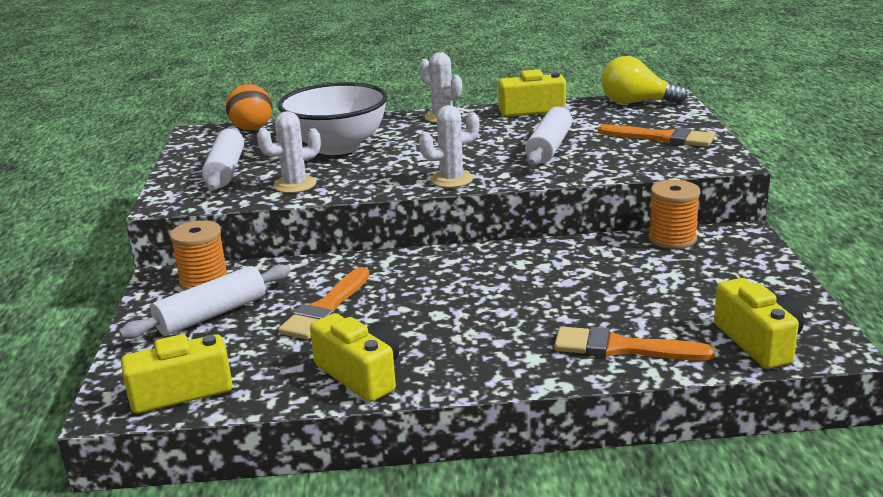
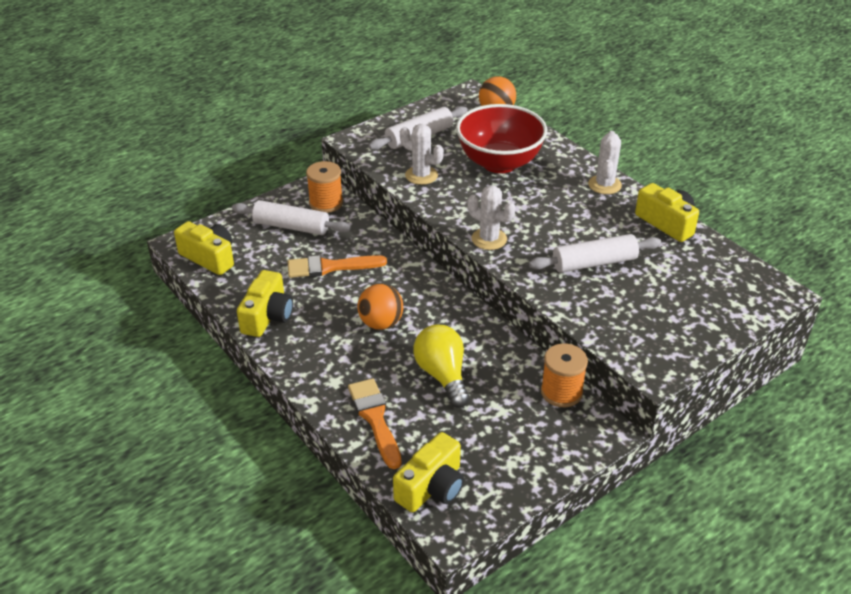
camera: 55 degrees right, 15 degrees up
(337, 147) = (499, 163): white bowl -> red bowl
(465, 303) = (381, 323): none -> orange ball
(636, 103) = (746, 276): yellow light bulb -> yellow light bulb (442, 375)
(662, 138) = (675, 318): orange brush -> none

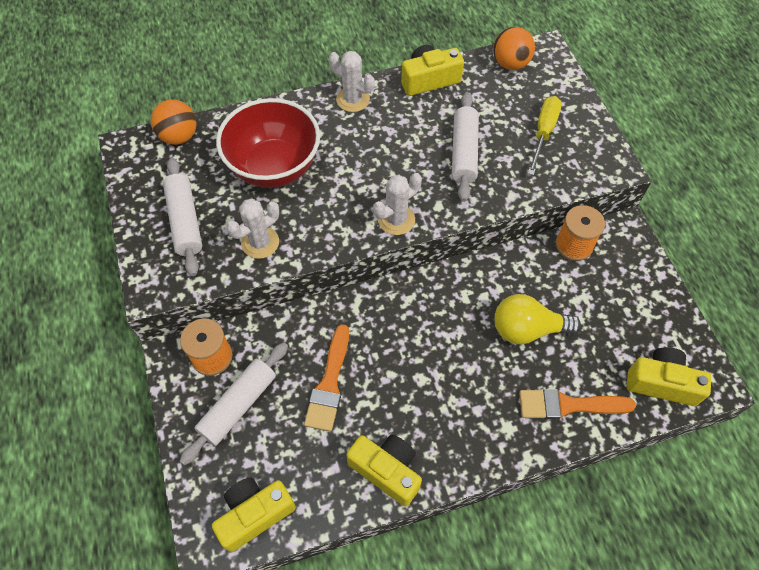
camera: 70 degrees left, 20 degrees up
(381, 323) = (437, 360): orange ball -> orange ball (510, 64)
(431, 487) = (661, 383): yellow camera -> yellow camera turned 45 degrees counterclockwise
(660, 311) = (543, 133): none -> yellow screwdriver

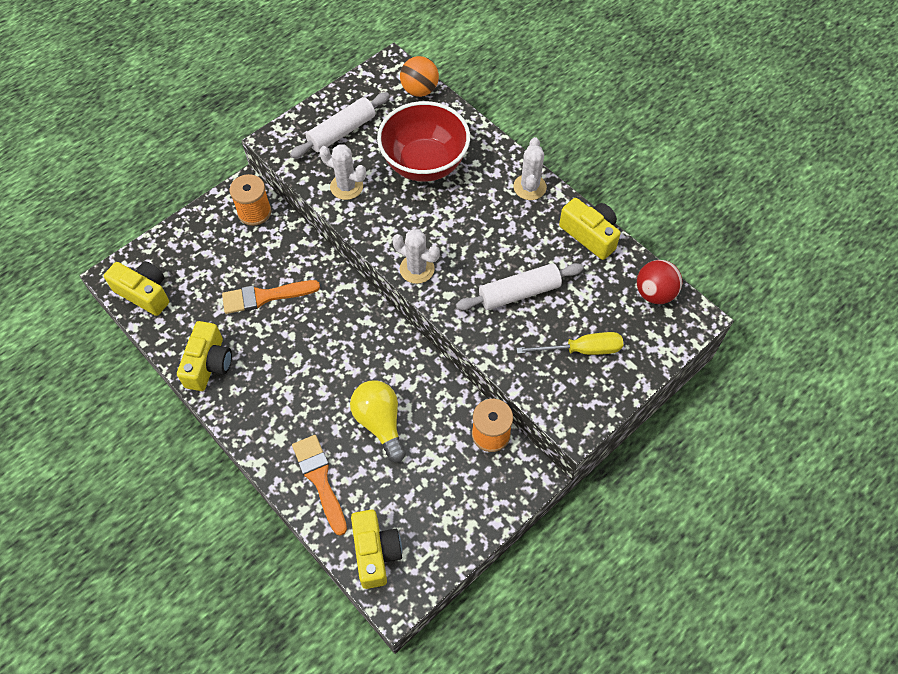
camera: 65 degrees right, 0 degrees up
(238, 405) = (222, 246): white rolling pin -> none
(510, 64) = (654, 293): orange ball -> red ball

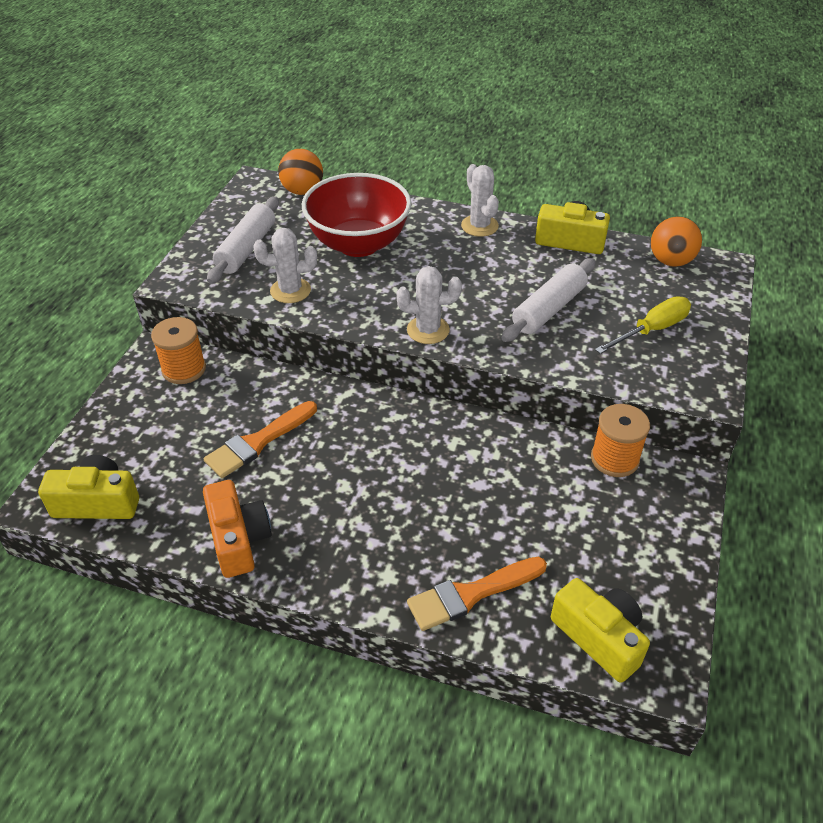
camera: 30 degrees left, 15 degrees down
(209, 364) = (238, 539): yellow camera -> orange camera
(320, 479) = (471, 594): orange brush -> orange brush turned 60 degrees counterclockwise
(380, 423) = (491, 504): yellow light bulb -> none
(654, 293) = (670, 261): red ball -> orange ball

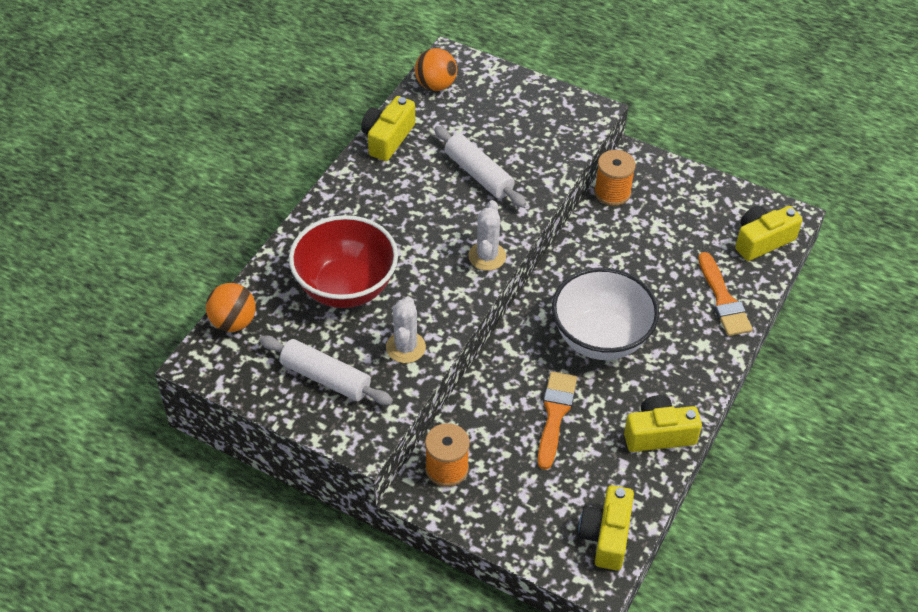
camera: 80 degrees left, 5 degrees up
(238, 539) = (658, 434): orange camera -> yellow camera
(258, 442) = (555, 414): orange brush -> orange brush turned 135 degrees counterclockwise
(374, 471) = (600, 338): none -> white bowl
(479, 226) = (345, 194): white cactus -> none
(651, 330) = (519, 121): yellow screwdriver -> none

